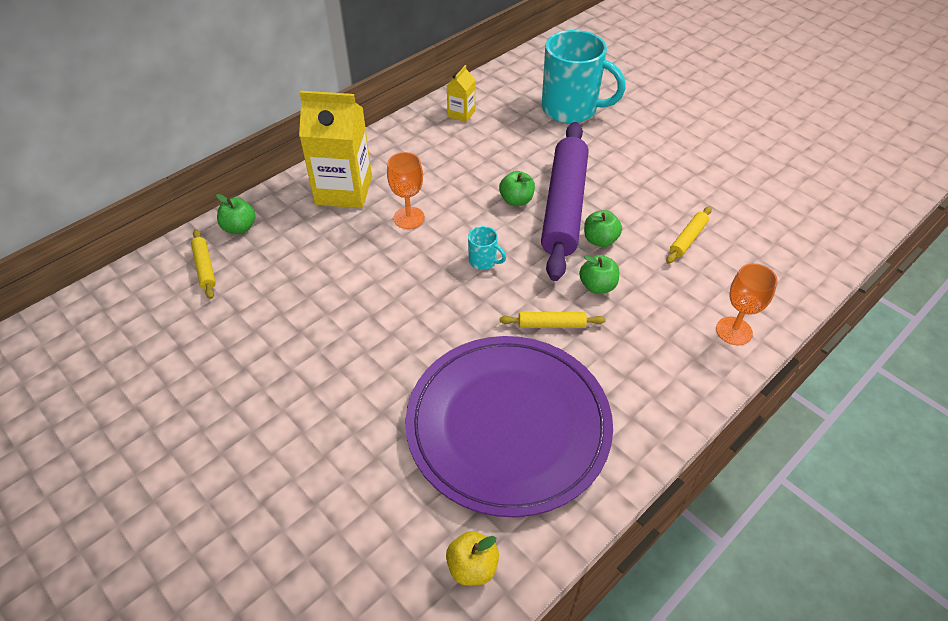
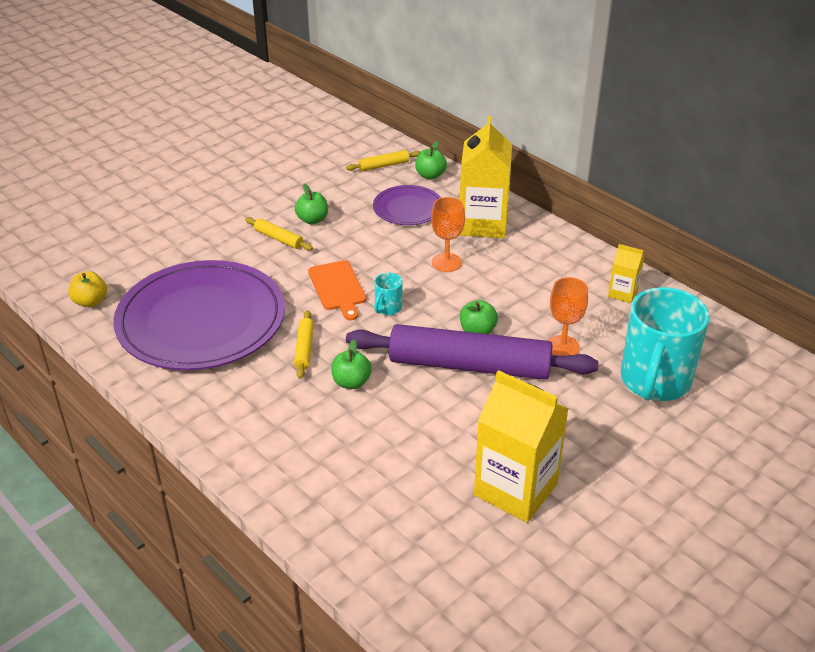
camera: 90 degrees right, 10 degrees down
(304, 246) = (408, 208): none -> purple plate
(448, 302) = (337, 288): none -> orange cutting board
(600, 240) = (417, 389): green apple -> green apple (312, 220)
(687, 239) = (420, 461): yellow rolling pin -> yellow rolling pin (279, 238)
(703, 187) = (515, 489): none -> yellow carton
(734, 331) = (281, 479): orange goblet -> orange goblet (562, 347)

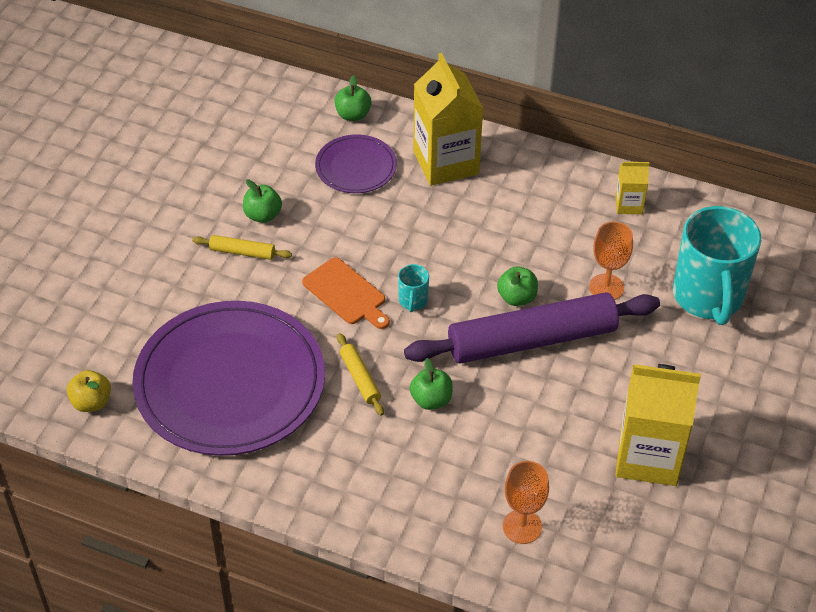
camera: 25 degrees left, 10 degrees up
(384, 165) = (294, 116): yellow rolling pin -> none
(446, 262) = (438, 224): orange goblet -> orange goblet (522, 526)

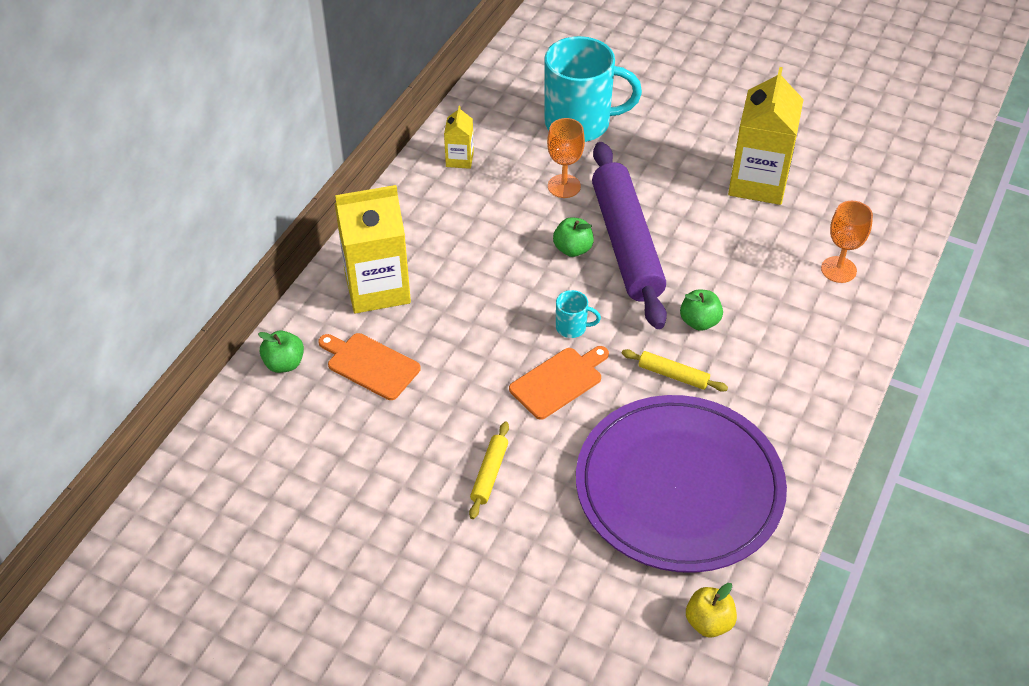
camera: 85 degrees left, 0 degrees up
(263, 215) = (433, 453): green apple -> none
(356, 167) = (370, 365): purple plate -> orange cutting board
(360, 378) = (673, 375): yellow rolling pin -> yellow rolling pin turned 45 degrees clockwise

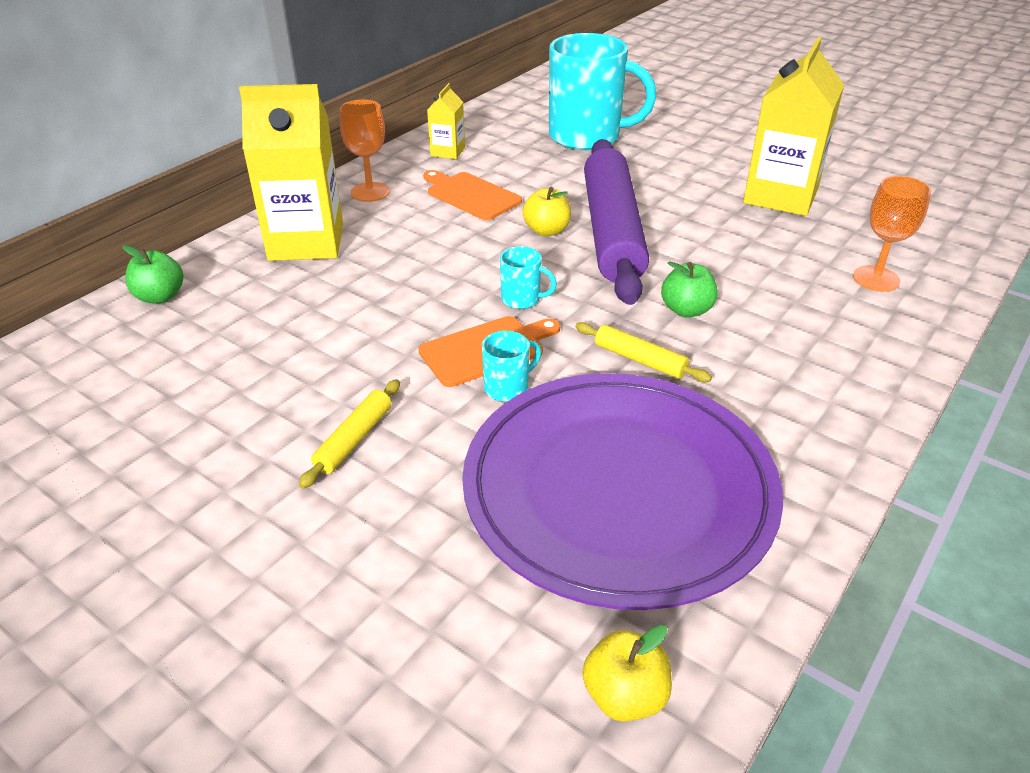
camera: 10 degrees right, 10 degrees down
(370, 365) = (260, 308): orange cutting board -> orange cutting board (471, 195)
(564, 186) = (554, 180): orange goblet -> orange goblet (370, 192)
(573, 249) = (546, 231): green apple -> yellow apple
(584, 414) = (507, 388): none -> turquoise mug

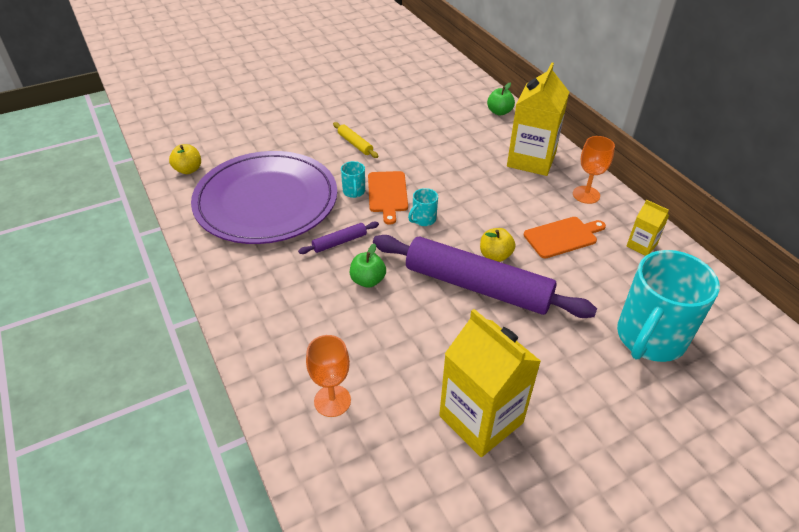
camera: 115 degrees right, 5 degrees up
(640, 360) = (339, 242): yellow rolling pin -> purple rolling pin

